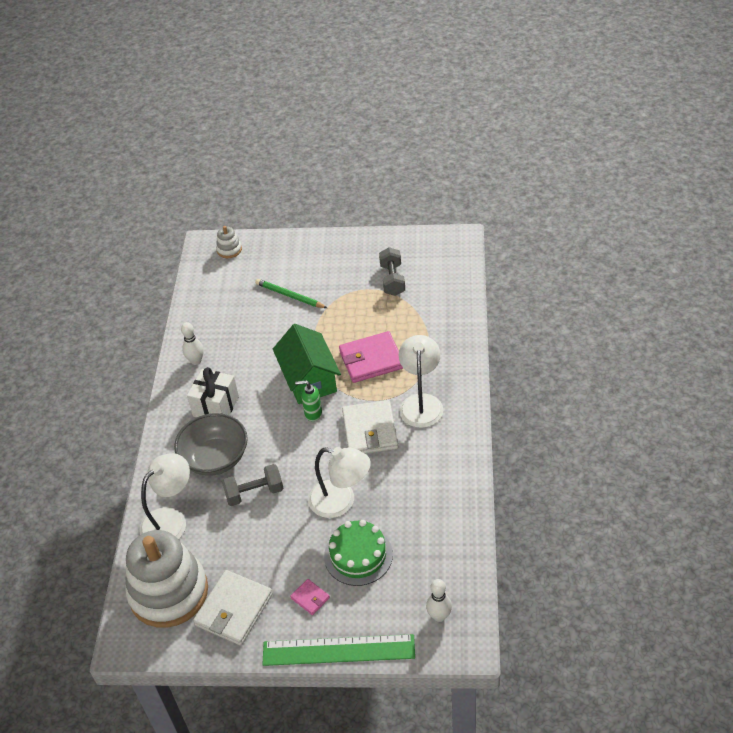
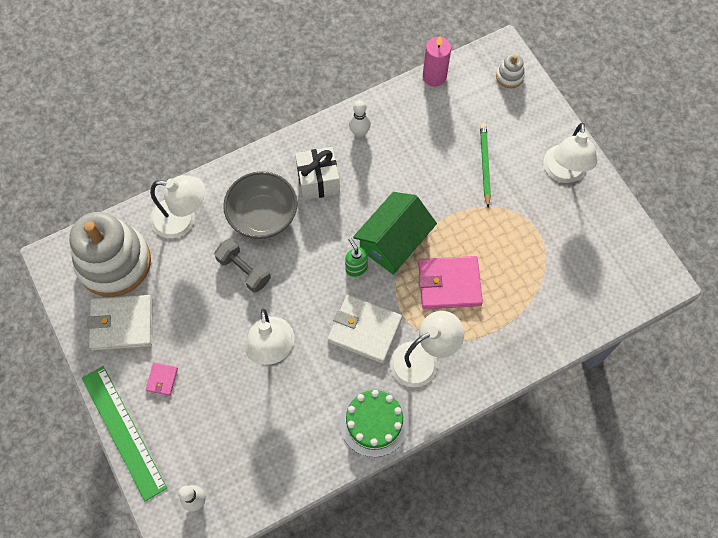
camera: 55 degrees right, 20 degrees up
(189, 293) = (434, 76): none -> pink candle
(333, 254) = (563, 172): none -> white lamp
(358, 555) = (224, 396): green cake -> green cake (374, 422)
(370, 430) = (364, 330): white wallet -> white wallet turned 60 degrees clockwise
(371, 360) = (449, 284): pink wallet -> pink wallet turned 45 degrees counterclockwise
(392, 280) = (564, 247): grey dumbbell -> none

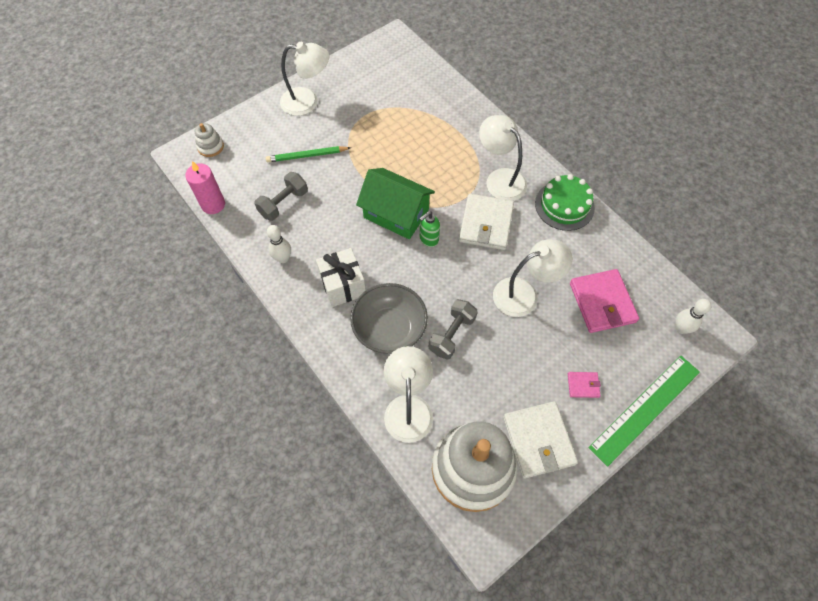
camera: 100 degrees left, 5 degrees down
(425, 138) = (283, 203): none -> grey dumbbell
(449, 284) = (428, 168): pink wallet -> pink wallet (602, 302)

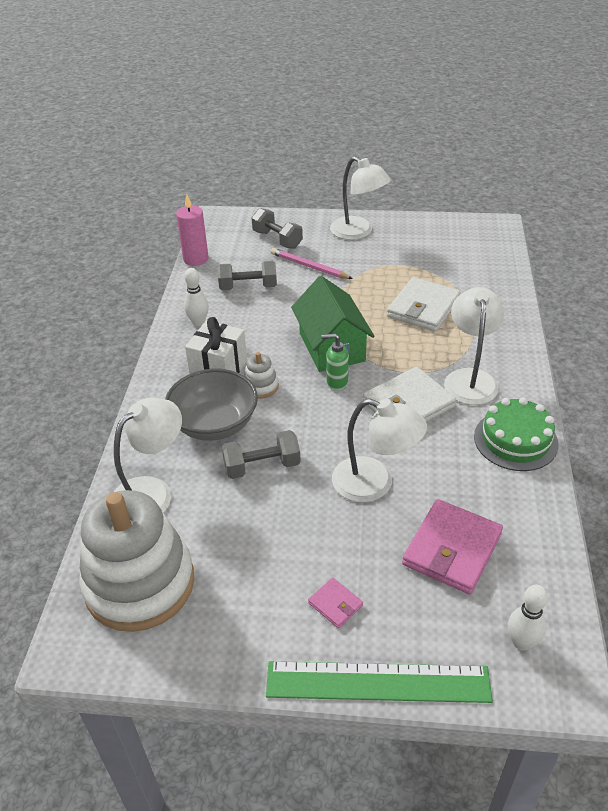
camera: 45 degrees right, 20 degrees down
(210, 146) = (243, 223): white stacking toy -> white stacking toy (261, 386)
(255, 146) = (277, 239): none -> grey dumbbell
(307, 156) = (309, 266): green pencil -> pink pencil
(538, 440) = (228, 613): white wallet -> white wallet (423, 308)

